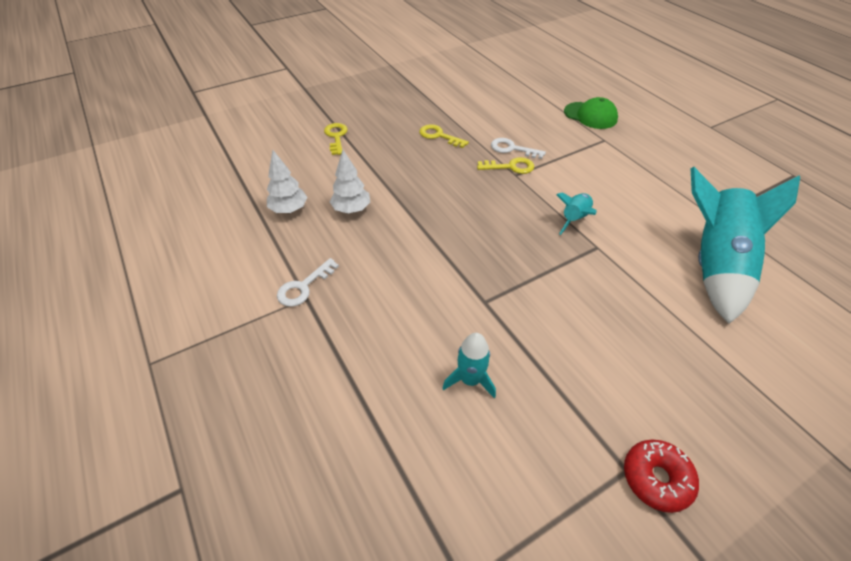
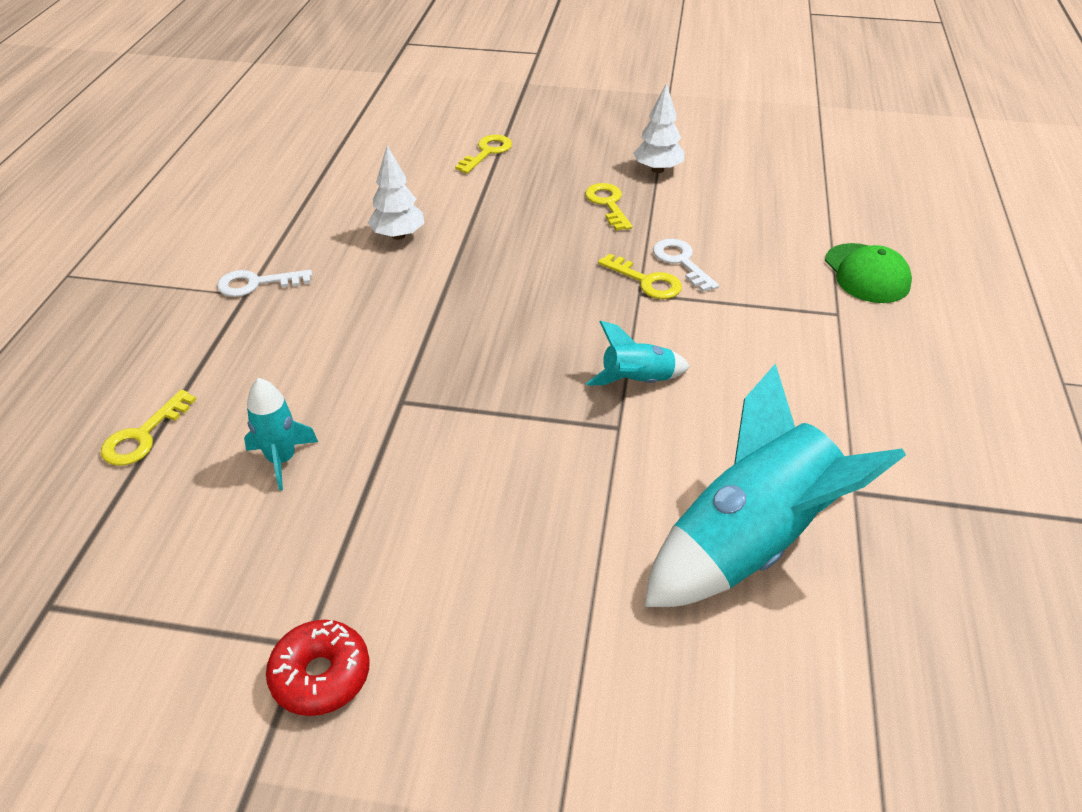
camera: 40 degrees right, 5 degrees down
(289, 210) = (339, 205): white tree -> white tree (657, 169)
(367, 429) = (143, 436): none -> yellow key

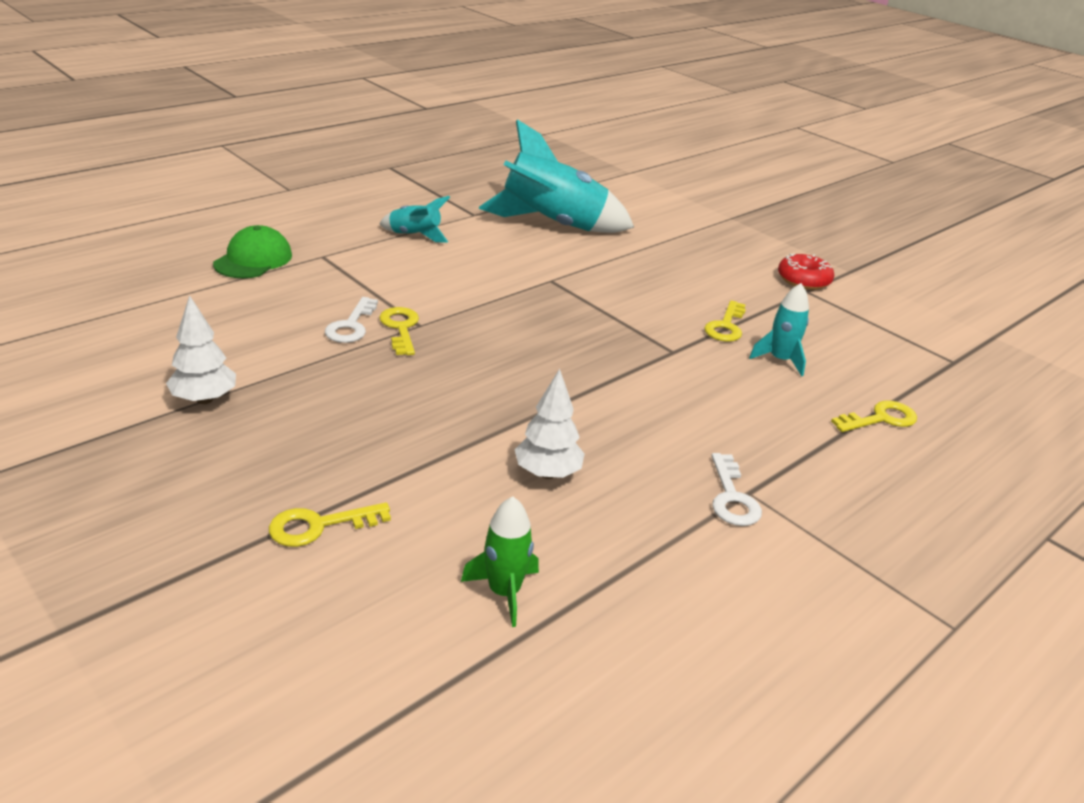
camera: 145 degrees left, 10 degrees down
(256, 284) = (732, 497): white key -> white key turned 60 degrees clockwise
(357, 172) = (504, 592): none -> green rocket
(608, 204) = (314, 395): yellow key -> yellow key (726, 326)
(637, 381) = (506, 289): turquoise rocket -> turquoise rocket (415, 236)

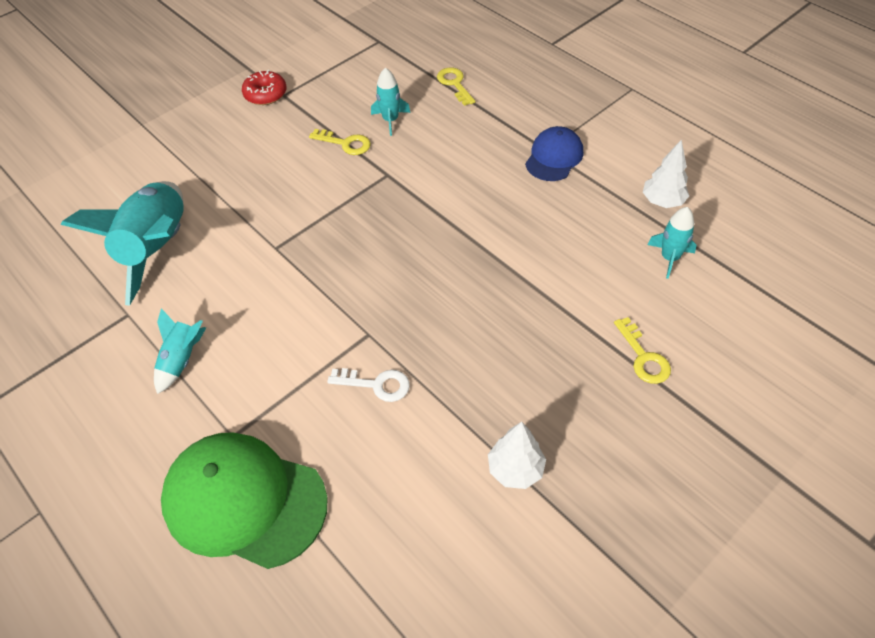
camera: 85 degrees left, 20 degrees up
(253, 259) = (244, 501): green cap -> green cap, size x1.77
(400, 328) = (376, 347): yellow key -> none
(504, 592) = (669, 258): green rocket -> turquoise rocket
(547, 473) = (554, 242): white tree -> white tree (662, 201)
(732, 497) = (554, 157): white key -> blue cap

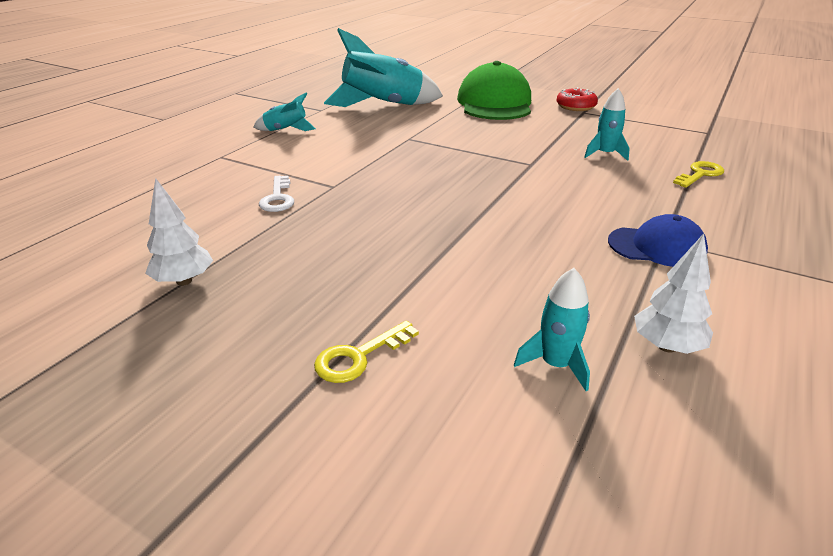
camera: 70 degrees right, 20 degrees down
(244, 501) = (163, 170): green cap -> green cap (495, 103)
(345, 143) = (552, 142): yellow key -> none

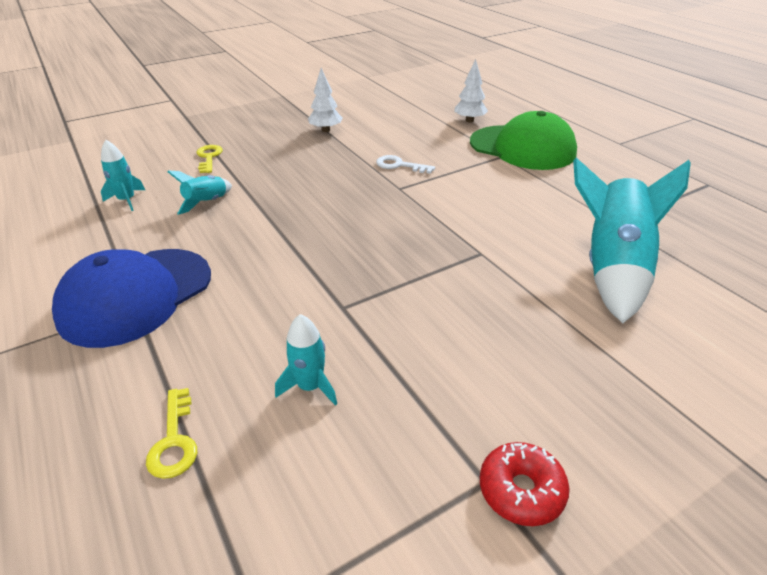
camera: 120 degrees right, 5 degrees up
(286, 130) = (552, 191): turquoise rocket -> turquoise rocket (207, 203)
(495, 103) = (587, 383): green cap -> green cap (522, 148)
(657, 247) = (136, 296): blue cap -> blue cap, size x1.77
(667, 346) = (79, 238): white tree -> white tree (469, 120)

